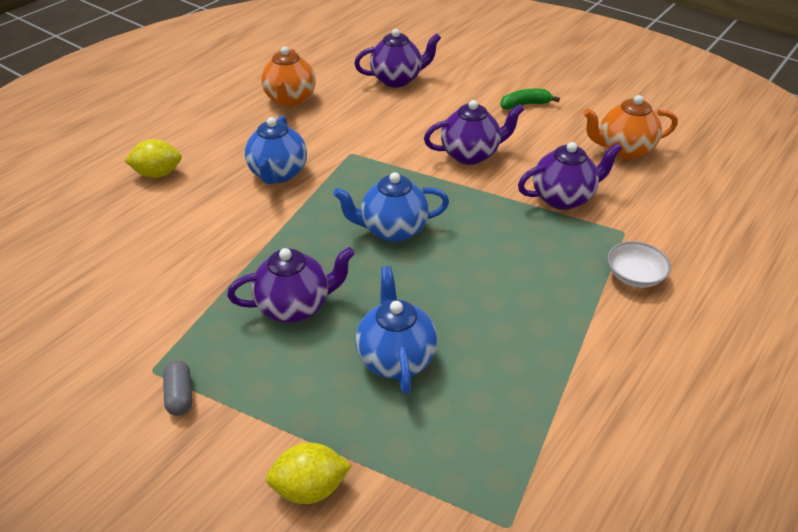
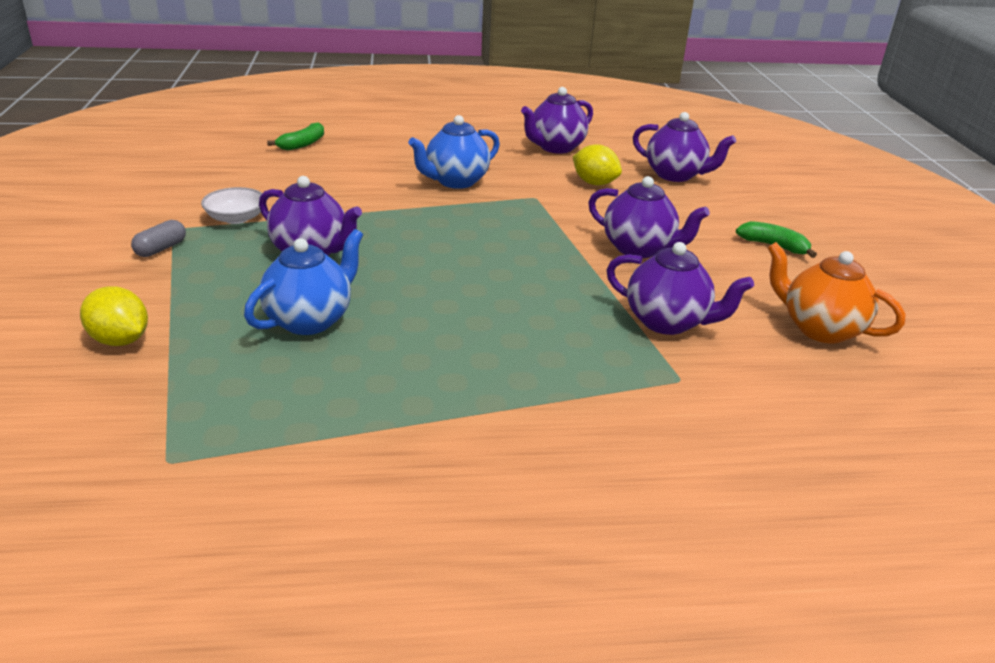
camera: 45 degrees right, 10 degrees down
(96, 215) = (302, 144): none -> green banana
(158, 174) = (379, 143): yellow lemon -> yellow lemon (594, 183)
(290, 99) = (555, 147): orange teapot -> purple teapot
(392, 230) = (468, 254): blue teapot -> none
(634, 275) = (619, 412): white bowl -> white bowl (236, 218)

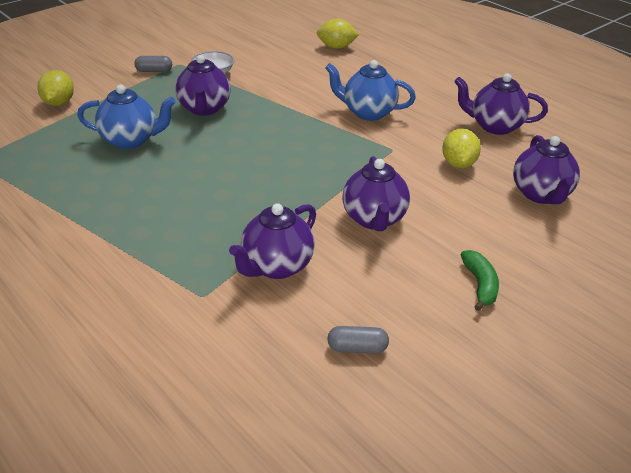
camera: 55 degrees right, 5 degrees up
(302, 144) = (336, 47): green banana -> yellow lemon
(667, 322) = (276, 266): purple teapot -> purple teapot turned 45 degrees clockwise
(819, 329) = (357, 348): orange teapot -> grey capsule

